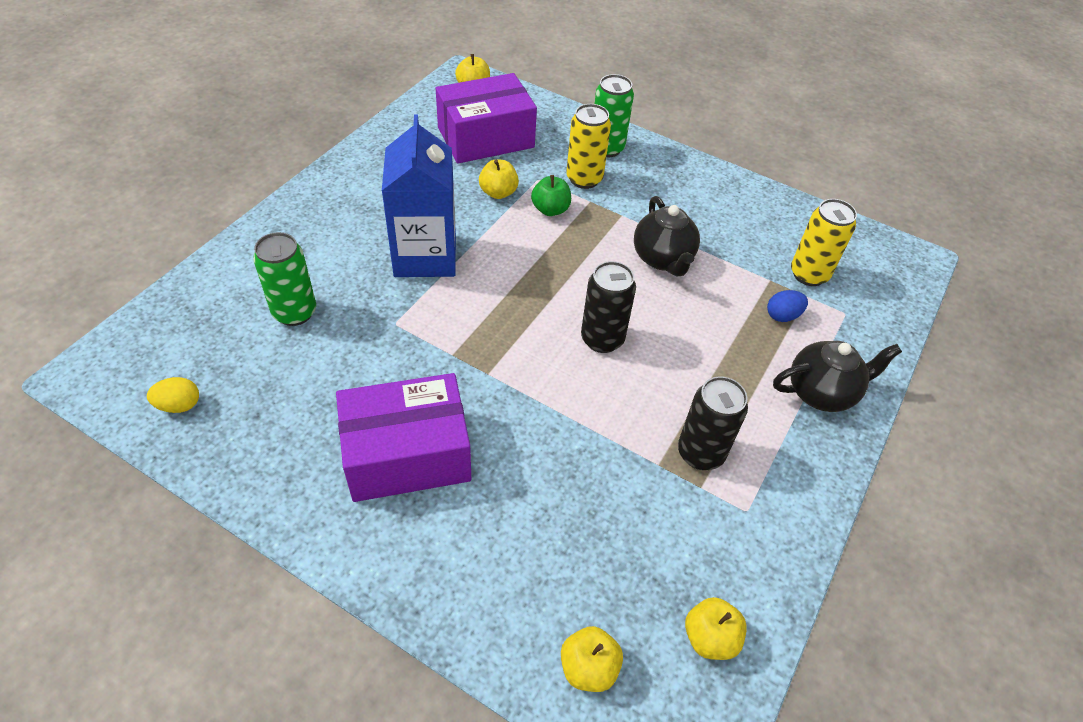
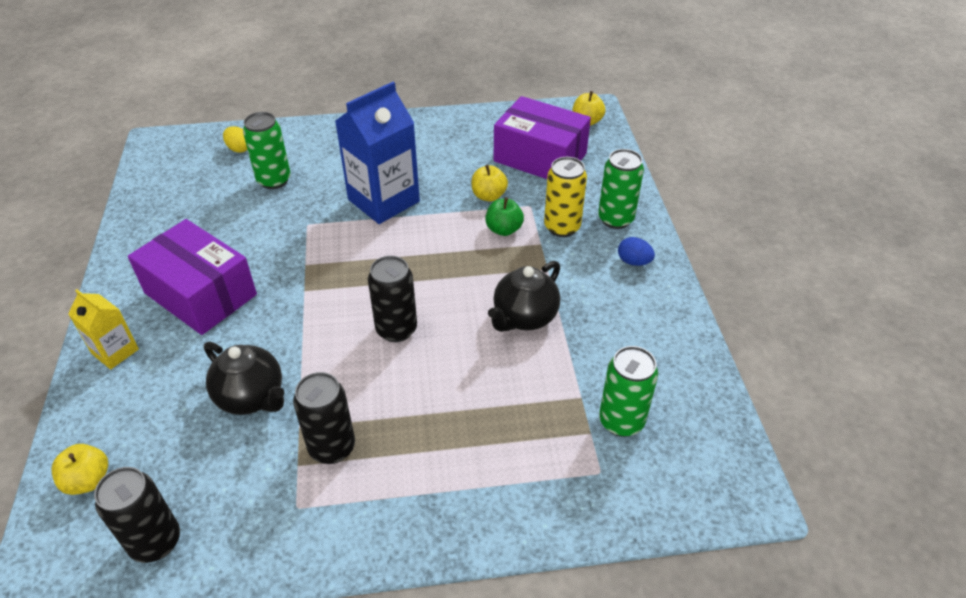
camera: 55 degrees right, 5 degrees down
(179, 405) = (162, 185): yellow egg -> yellow egg (239, 149)
(420, 567) = (115, 351): none -> yellow carton
(710, 638) = (155, 542): yellow apple -> black can
(782, 316) = (544, 427): blue egg -> blue egg (633, 262)
(809, 274) = (621, 421): yellow can -> green can
(821, 392) = (477, 499): black teapot -> black teapot (252, 397)

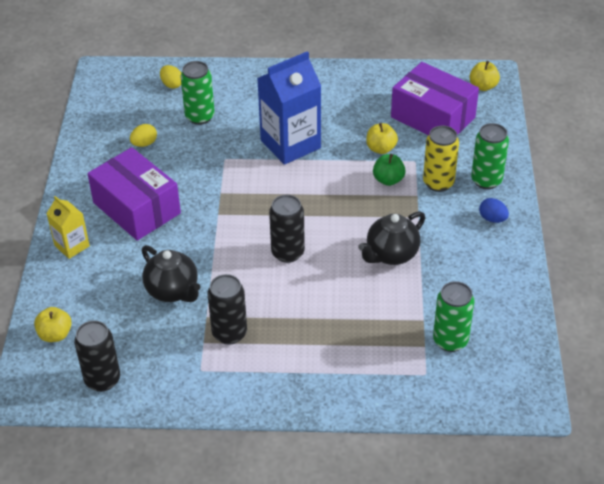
camera: 10 degrees right, 0 degrees up
(208, 216) = (144, 144): none -> yellow egg

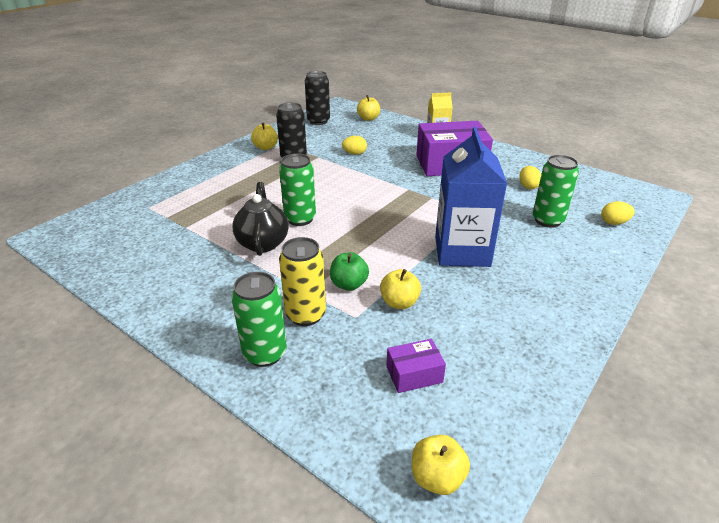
camera: 125 degrees right, 10 degrees down
(173, 291) = (354, 153): black teapot -> yellow egg
(223, 378) = (266, 147): none -> yellow apple
(288, 253) = (331, 200): black can -> none
(433, 117) = (414, 374): purple box -> purple box, size x0.45
(450, 340) = (150, 229): green can -> green can (300, 219)
(492, 219) = (214, 323): blue egg -> none

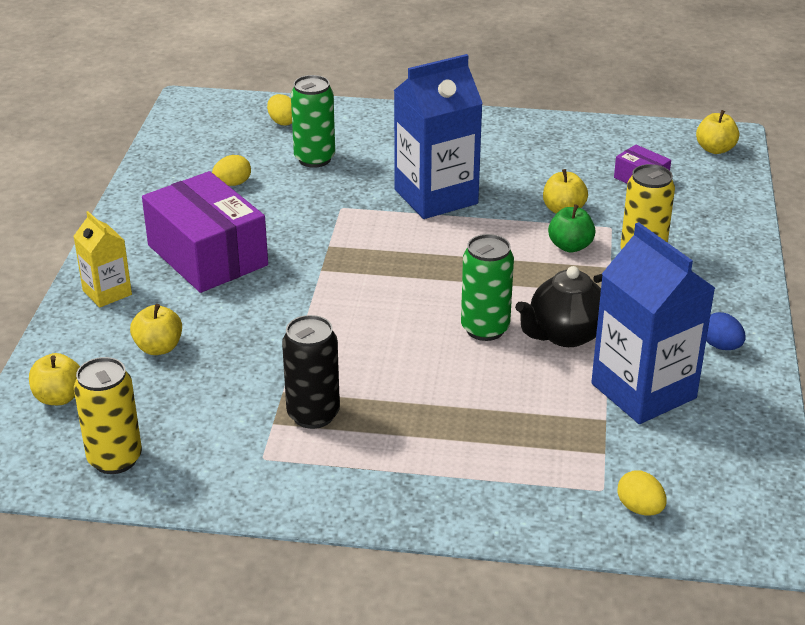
camera: 120 degrees left, 0 degrees up
(176, 298) = (721, 346): none -> blue egg
(185, 248) = (643, 391): none -> blue carton
(265, 353) = (713, 256): green can -> none
(266, 147) = (294, 471): yellow apple -> yellow apple (158, 348)
(318, 121) = (115, 459): black can -> yellow can
(354, 153) = (240, 356): yellow egg -> yellow egg (640, 508)

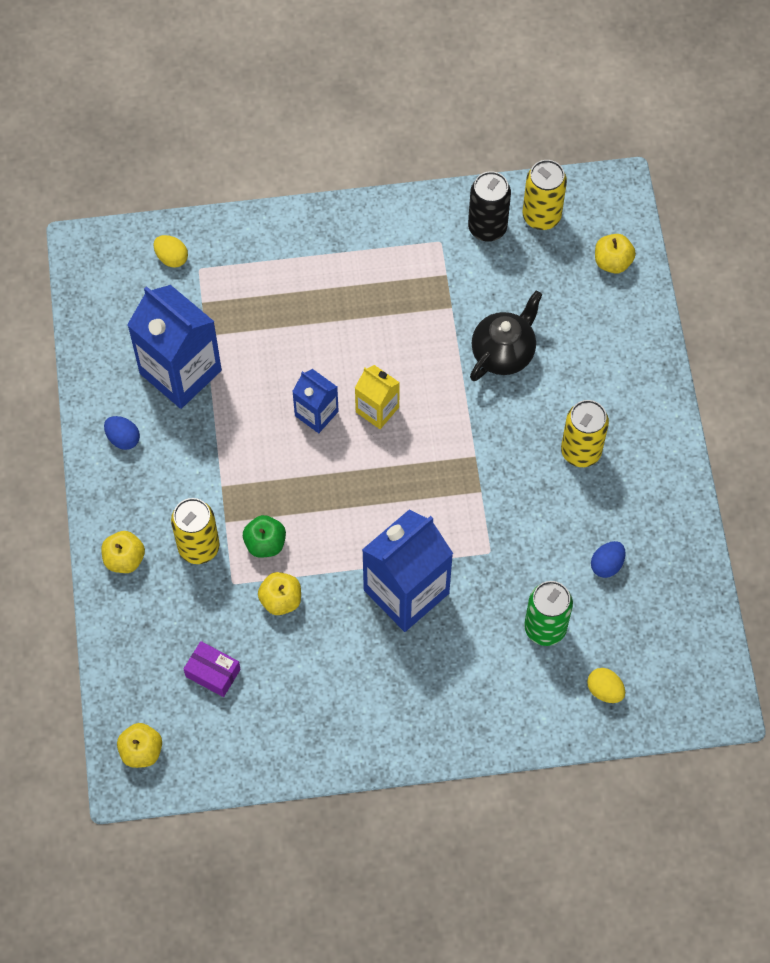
camera: 165 degrees right, 30 degrees up
(107, 293) = (640, 383): yellow carton -> yellow carton (377, 409)
(158, 348) = (566, 330): yellow apple -> yellow apple (124, 559)
(207, 255) = (581, 451): purple box -> yellow can
(232, 184) = (607, 564): yellow egg -> blue egg
(313, 414) = (420, 289): black can -> black can (487, 228)
(485, 329) = (316, 413): green can -> blue carton
(565, 335) = (250, 422): black teapot -> black teapot (503, 353)

